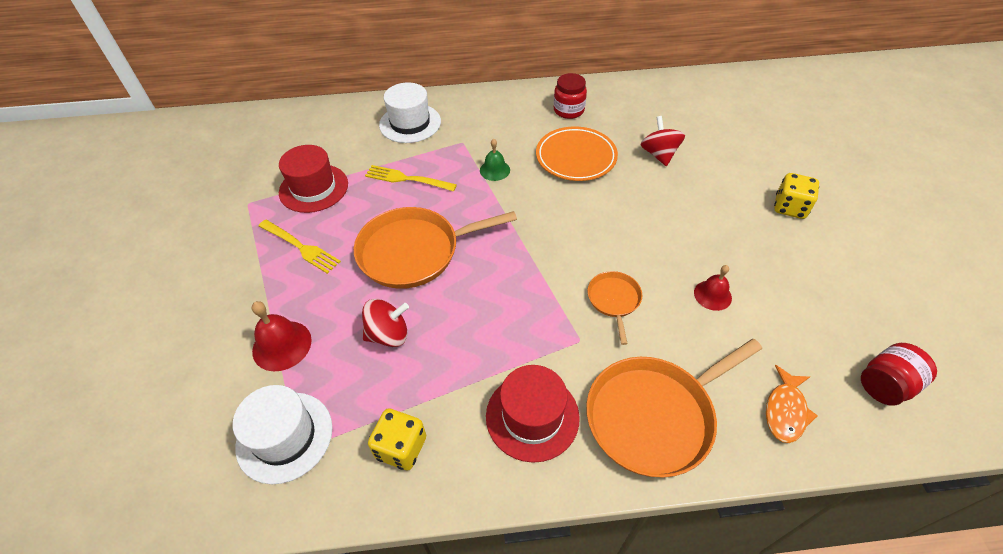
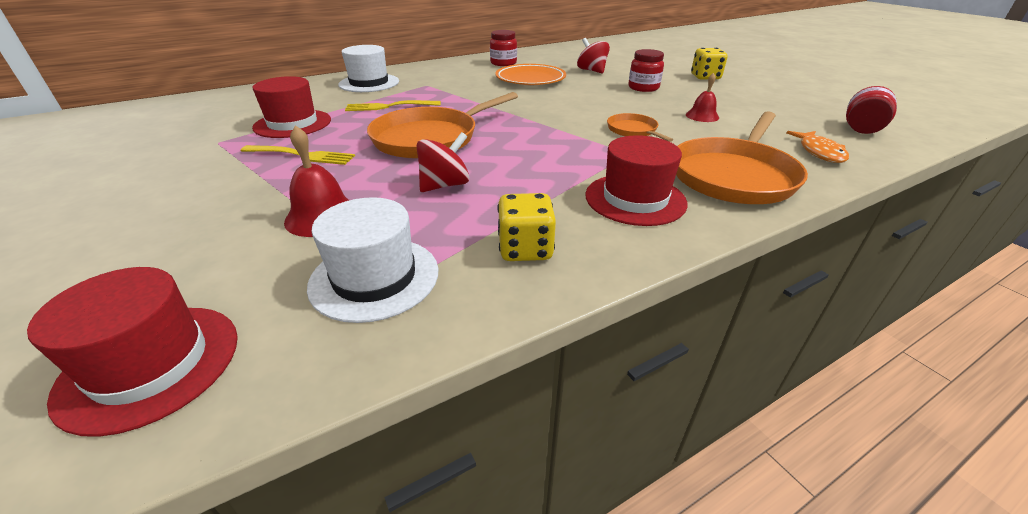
camera: 25 degrees left, 15 degrees down
(136, 466) = (150, 365): none -> red hat
(494, 170) = (468, 92): green bell -> none
(691, 212) = (643, 88): none -> red jar

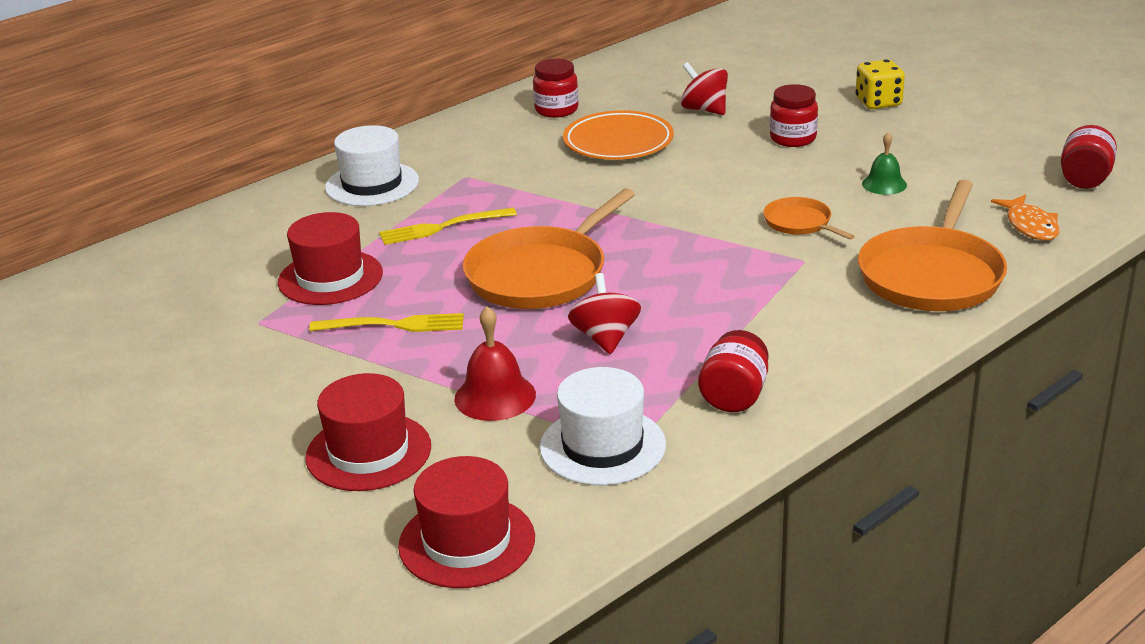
camera: 10 degrees left, 5 degrees down
(445, 185) = (605, 338): red spinning top -> red spinning top turned 45 degrees counterclockwise
(525, 249) = (734, 396): yellow dice -> red jar
(635, 199) = (828, 322): red hat -> red hat (368, 452)
(702, 116) = (884, 184): red bell -> green bell

